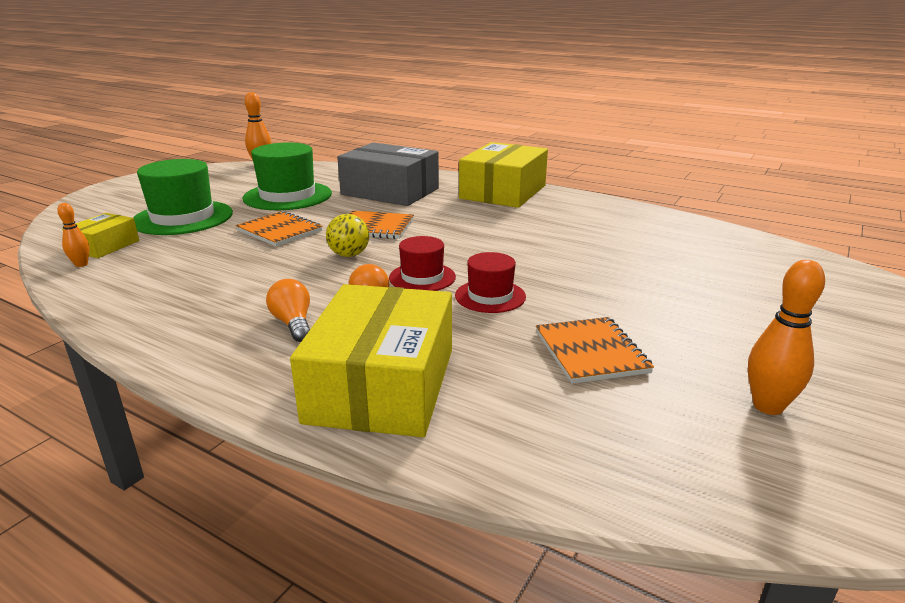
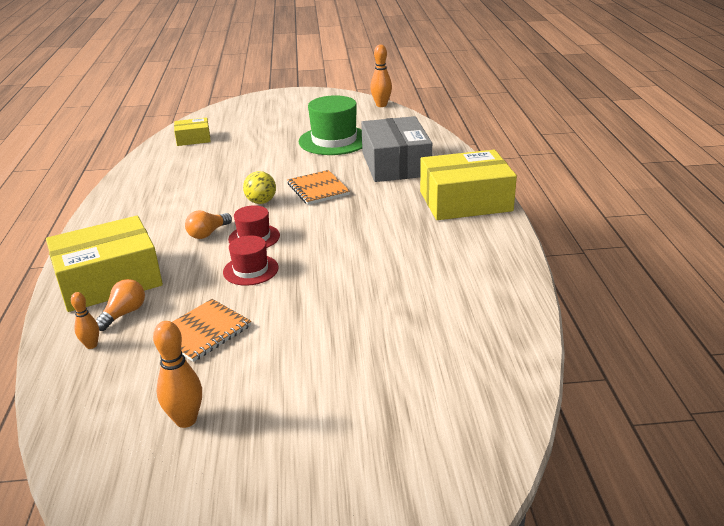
camera: 55 degrees right, 5 degrees up
(81, 264) = (166, 147): orange bowling pin -> orange bowling pin (91, 345)
(183, 218) = (256, 134): green hat -> none
(279, 231) = (272, 166): orange notebook -> none
(293, 323) = (153, 228): orange light bulb -> orange light bulb (124, 314)

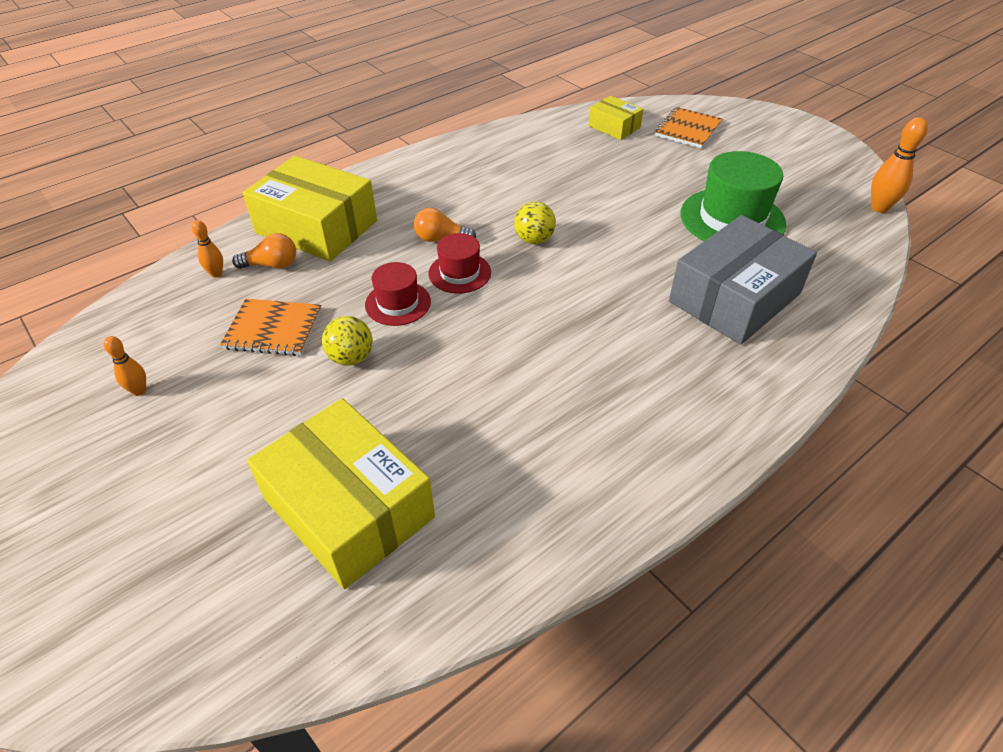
camera: 55 degrees right, 15 degrees up
(186, 420) = (139, 391): orange bowling pin -> orange bowling pin, size x0.60
(280, 304) = (351, 358): none -> yellow ball
(318, 189) = (603, 265): orange notebook -> orange notebook (687, 129)
(465, 201) = (709, 409): yellow box -> yellow box (349, 508)

